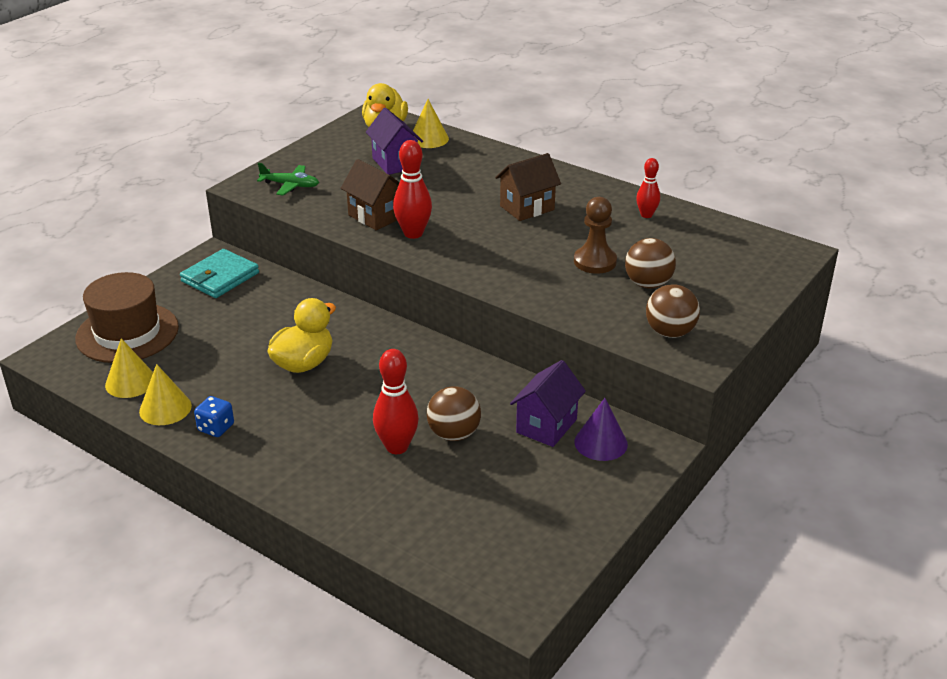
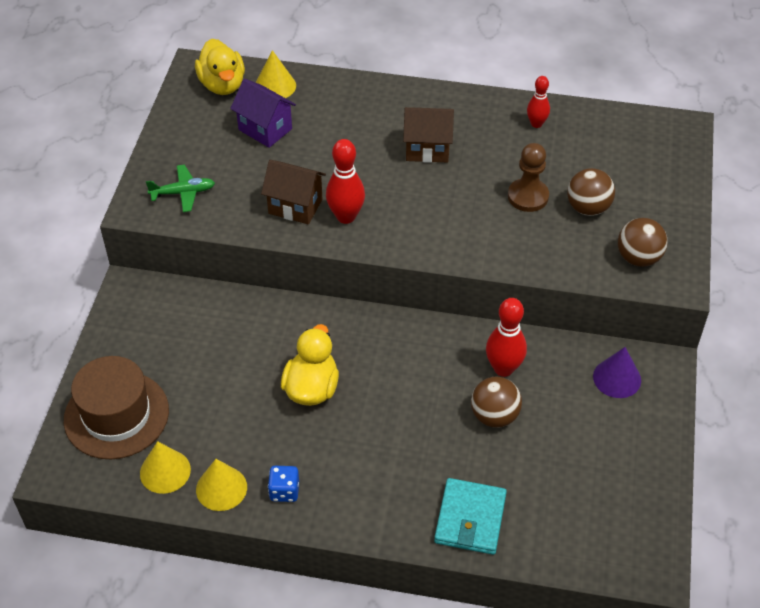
camera: 25 degrees left, 15 degrees up
(220, 277) = (157, 314): turquoise wallet -> turquoise wallet (470, 519)
(397, 447) = (456, 448): red bowling pin -> red bowling pin (503, 368)
(527, 208) = (427, 149): brown house -> brown house turned 60 degrees clockwise
(546, 426) = (563, 377): purple house -> none

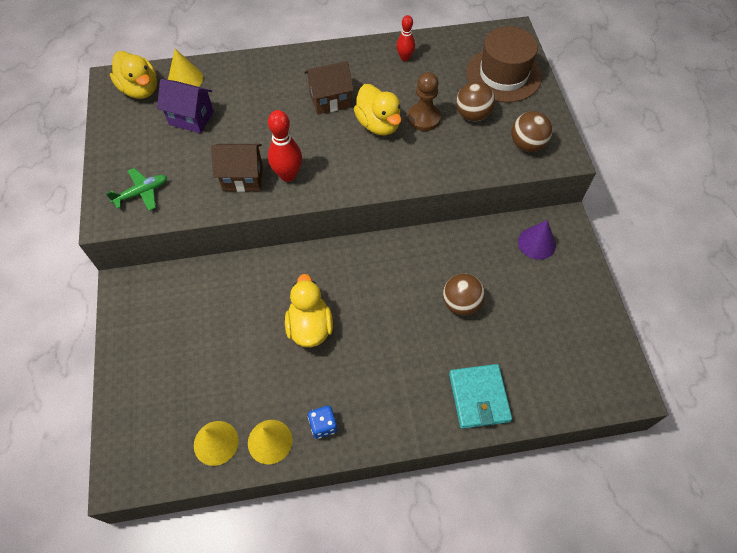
camera: 20 degrees left, 10 degrees up
(116, 415) = (154, 405): brown hat -> brown hat (503, 75)
(471, 190) = (378, 124): none -> yellow duck
(503, 368) = (451, 262): red bowling pin -> none

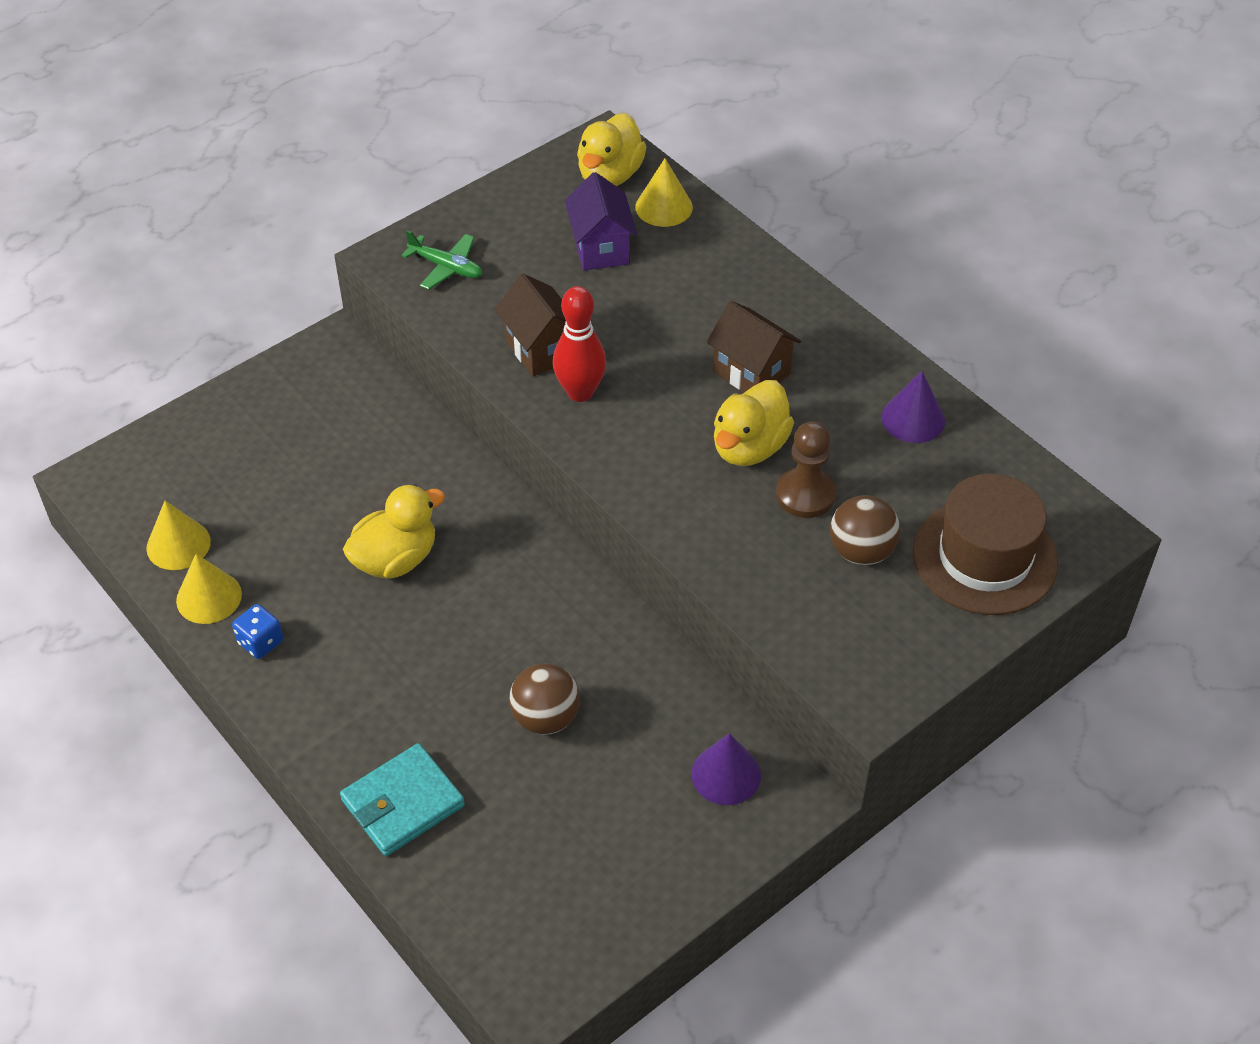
camera: 60 degrees right, 10 degrees down
(405, 57) = (913, 419): red bowling pin -> purple cone
(527, 145) = (855, 645): brown ball -> none

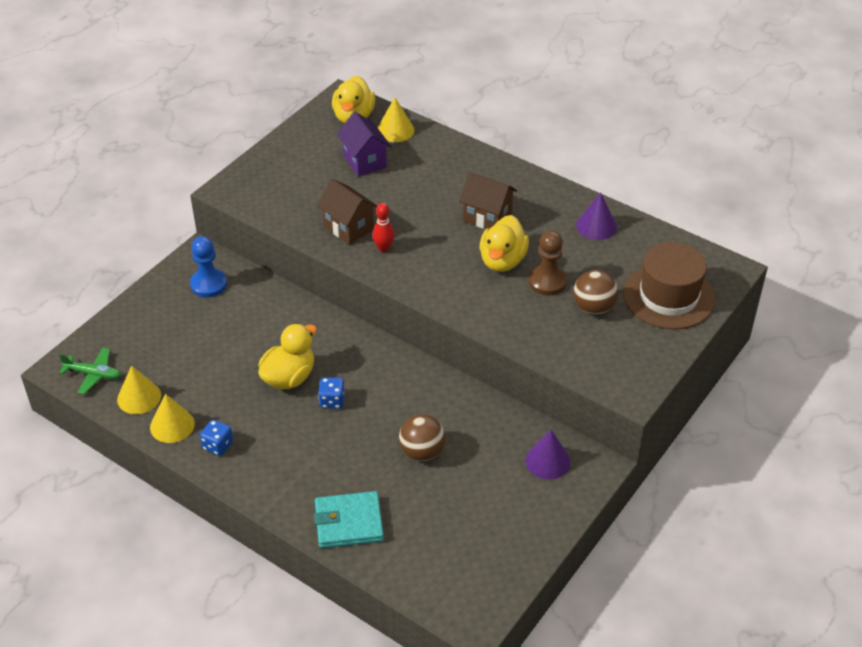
camera: 15 degrees left, 5 degrees down
(332, 392) = (208, 284): none -> blue pawn
(403, 803) = (349, 522): turquoise wallet -> turquoise wallet turned 45 degrees clockwise
(444, 609) = (332, 401): none -> blue dice
(446, 267) = (268, 189): green plane -> green plane (94, 374)
(580, 392) = (383, 248): red bowling pin -> red bowling pin, size x0.63

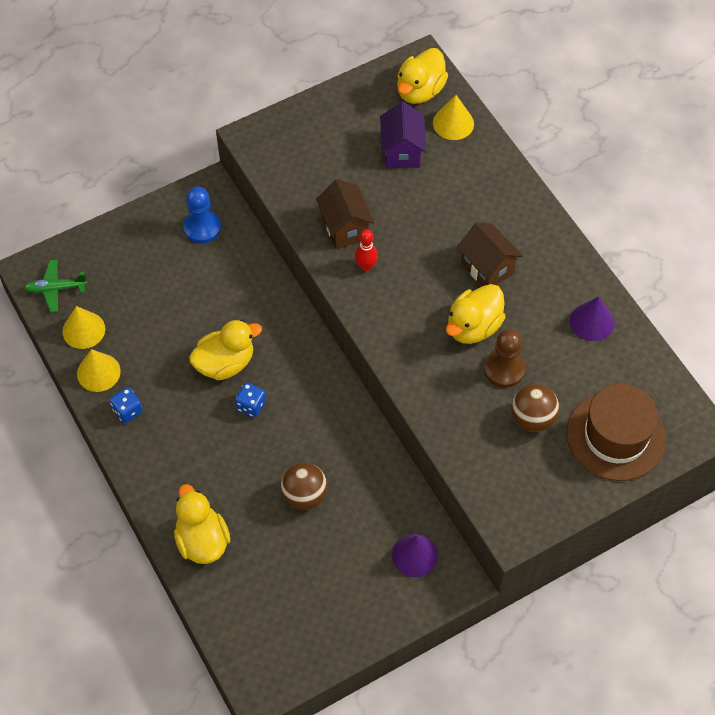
camera: 25 degrees right, 15 degrees up
(94, 374) = (56, 289): green plane -> green plane turned 135 degrees clockwise
(349, 522) = (202, 540): turquoise wallet -> yellow duck

